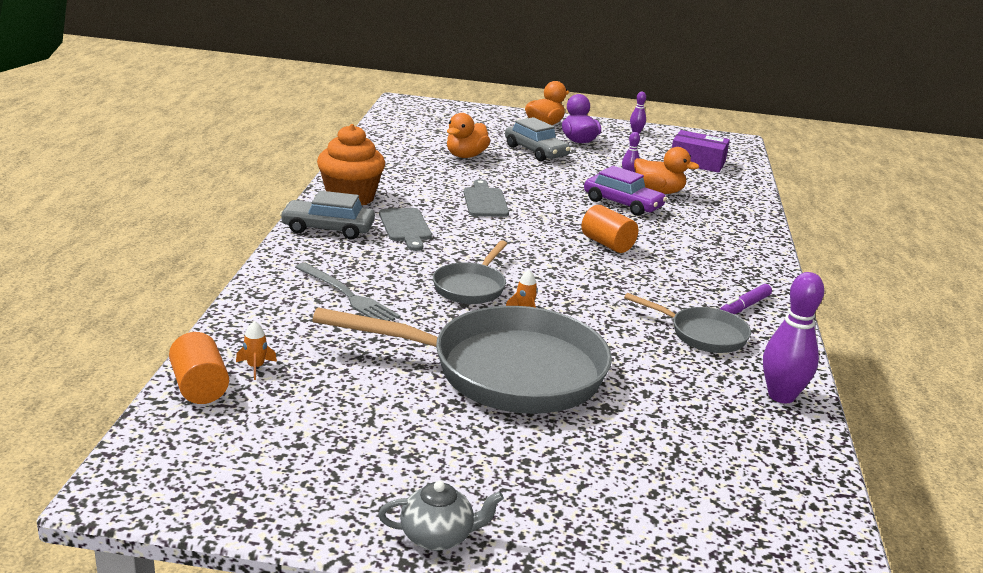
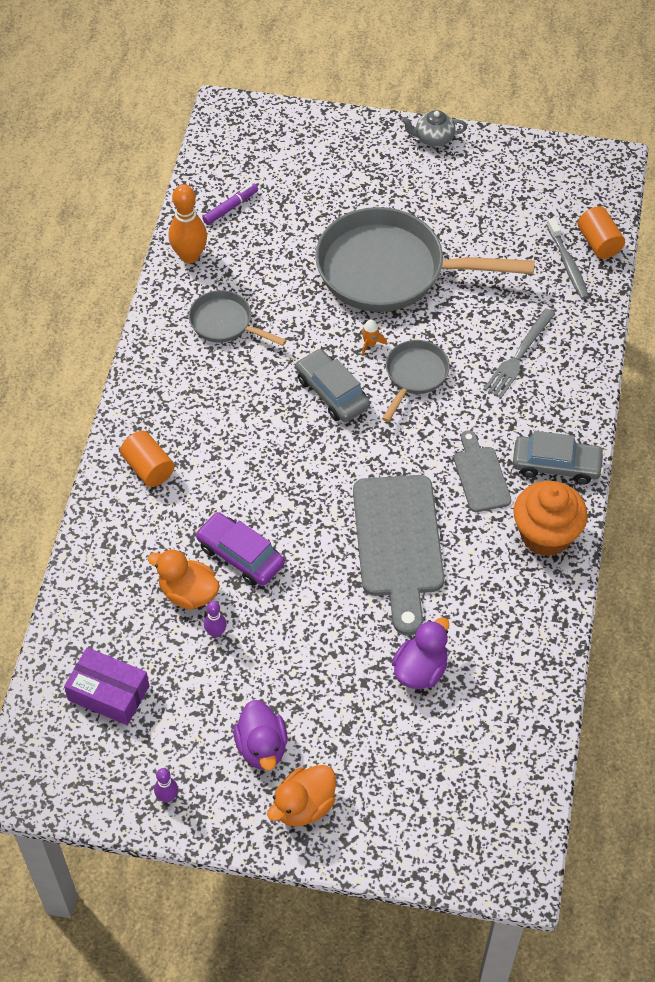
camera: 175 degrees left, 30 degrees up
(255, 367) = (568, 264): orange rocket -> grey toothbrush
(347, 295) = (519, 355): grey fork -> grey fork turned 105 degrees counterclockwise
(466, 156) = (420, 670): orange duck -> purple duck
(485, 201) = (398, 543): grey cutting board -> grey cutting board, size x1.85
(536, 151) = (326, 698): grey car -> grey car (332, 392)
(607, 244) = (277, 462): orange cylinder -> orange cylinder (148, 468)
(744, 307) = (174, 365): purple marker -> purple marker (230, 208)
(781, 396) = (189, 256): purple bowling pin -> orange bowling pin

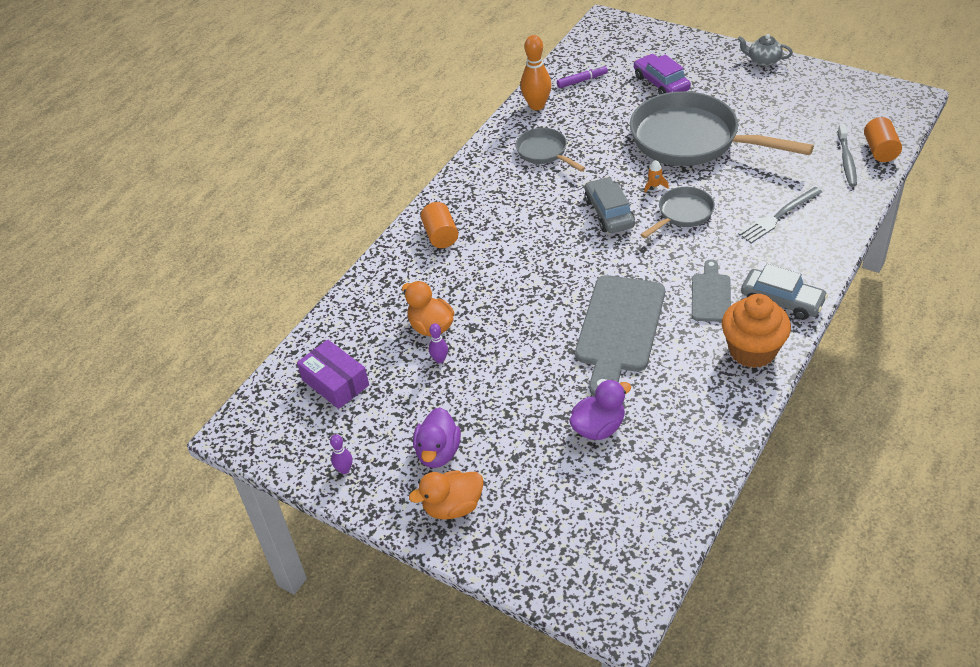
camera: 25 degrees right, 10 degrees down
(240, 555) = (484, 309): purple car -> purple car (661, 83)

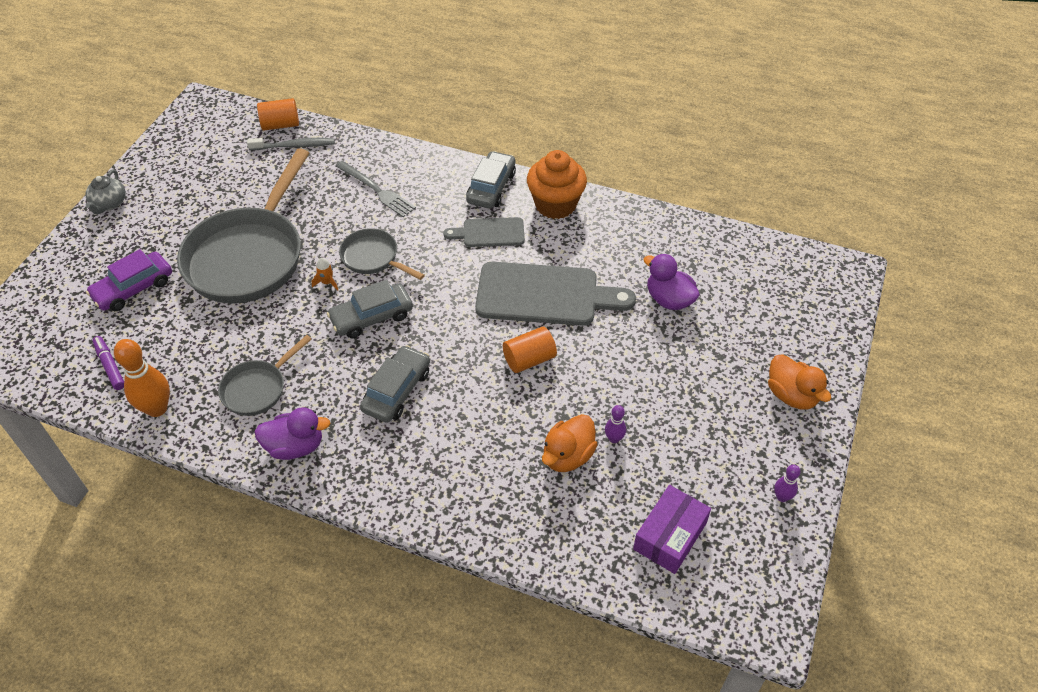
camera: 105 degrees left, 5 degrees up
(438, 452) = (734, 418): purple duck -> purple duck (295, 446)
(440, 235) = (414, 474): orange cylinder -> orange cylinder (529, 359)
(524, 227) = (397, 390): none -> grey car

